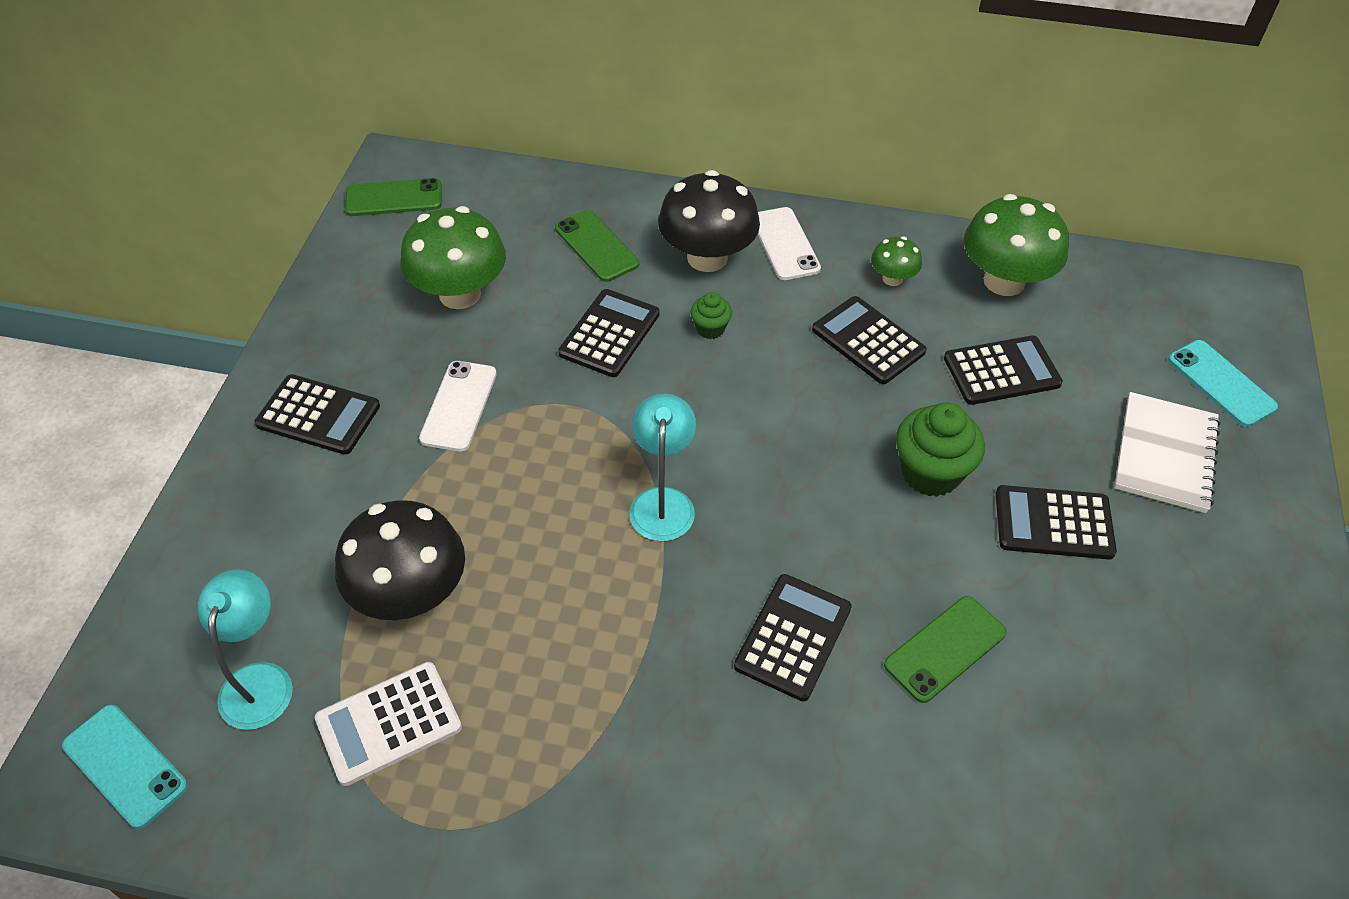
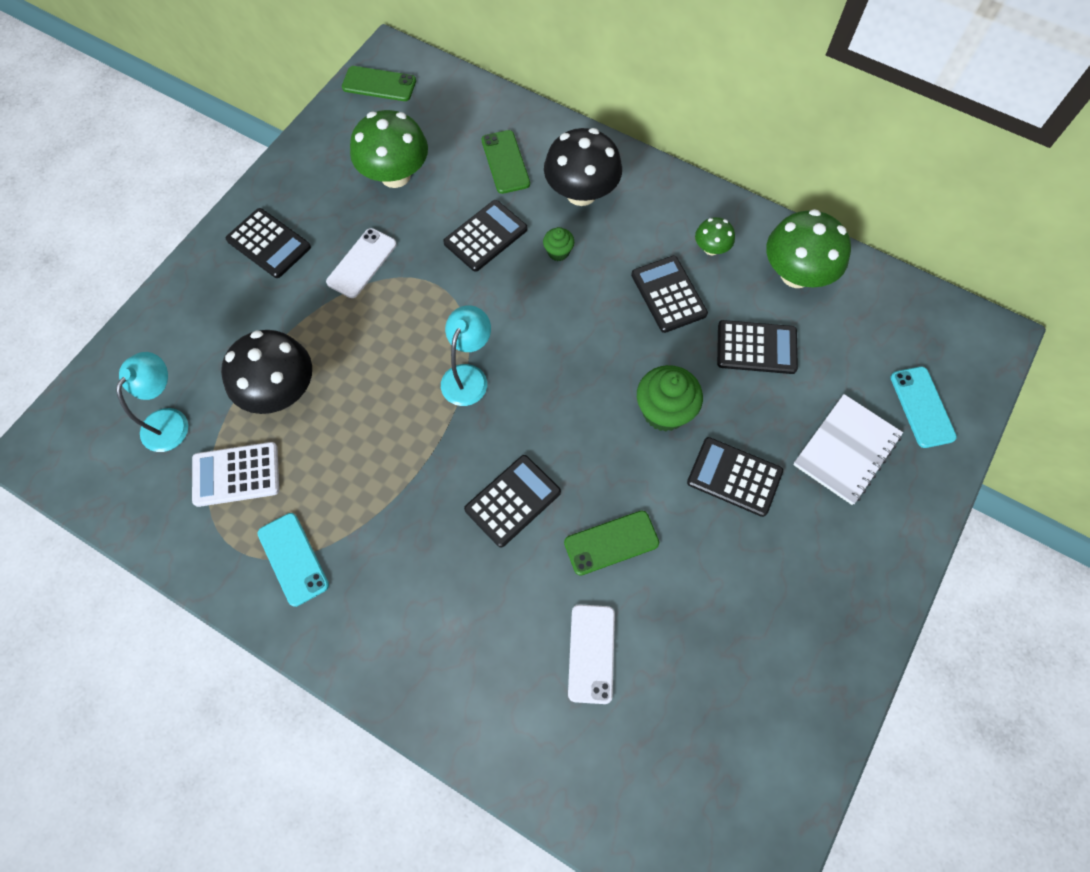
camera: 20 degrees right, 15 degrees up
(125, 766) = (76, 450): turquoise phone -> turquoise phone (293, 559)
(784, 244) = (643, 197): white phone -> white phone (591, 653)

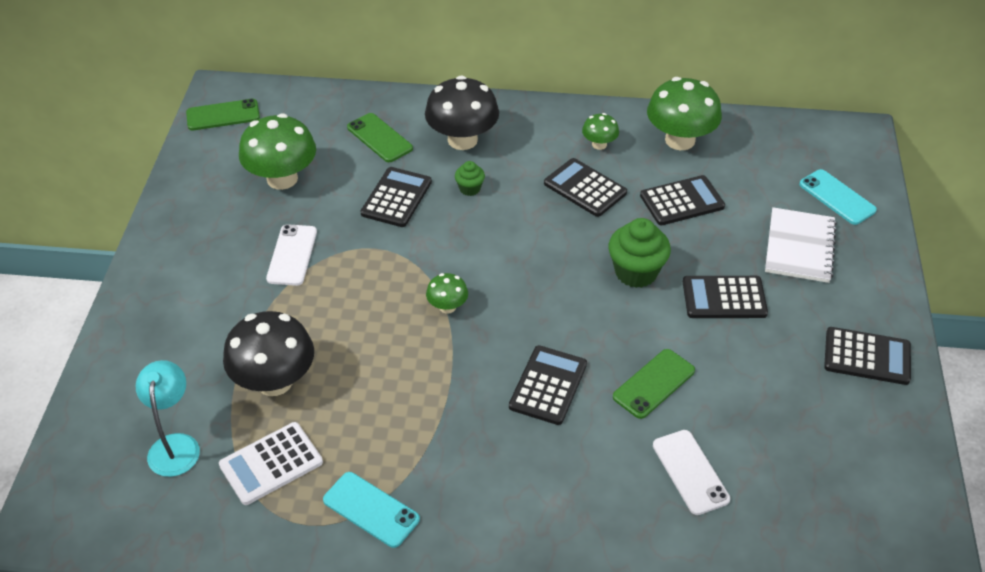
camera: 25 degrees left, 20 degrees down
(269, 243) = (189, 269): black calculator -> black calculator (867, 356)
(468, 376) = (447, 307): turquoise lamp -> green mushroom

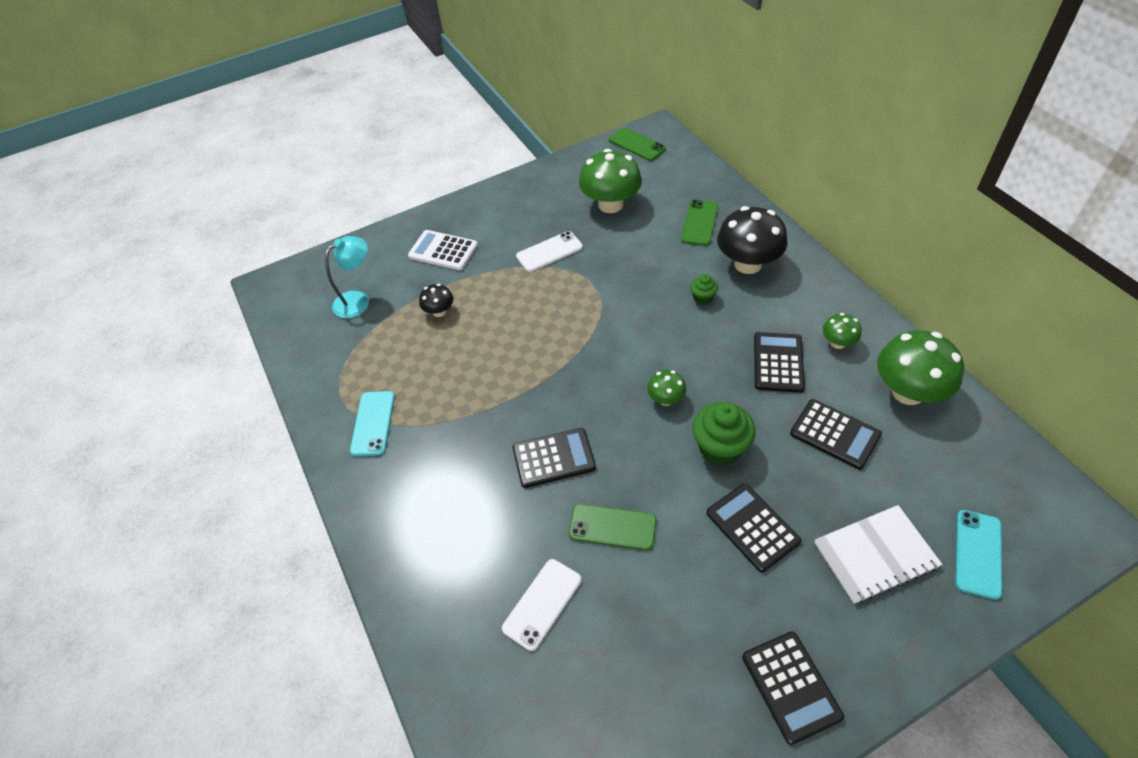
camera: 60 degrees right, 5 degrees up
(271, 464) = (375, 352): white calculator -> white calculator (443, 251)
(274, 381) = (439, 311): black mushroom -> black mushroom, size x0.50
(396, 198) = (652, 267): black calculator -> none
(447, 307) = (577, 356): green mushroom -> green mushroom (666, 399)

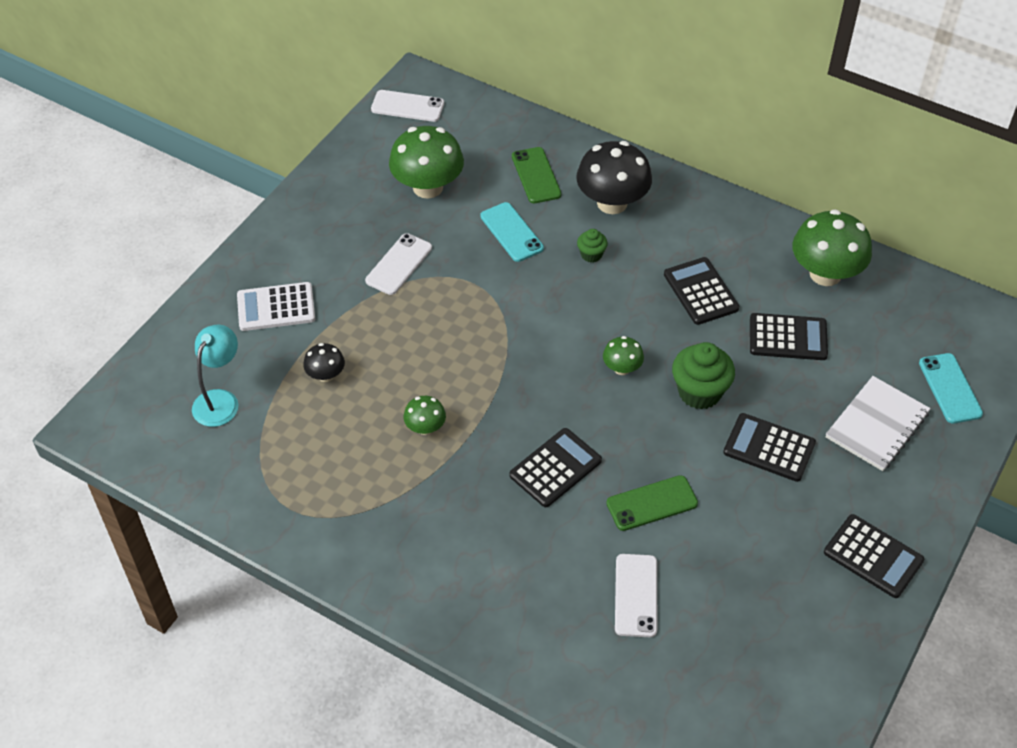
camera: 35 degrees left, 0 degrees up
(373, 423) = (346, 517): turquoise phone -> turquoise phone (511, 232)
(636, 144) = (407, 106): green phone -> white phone
(838, 343) = (741, 251): green mushroom -> green mushroom (425, 428)

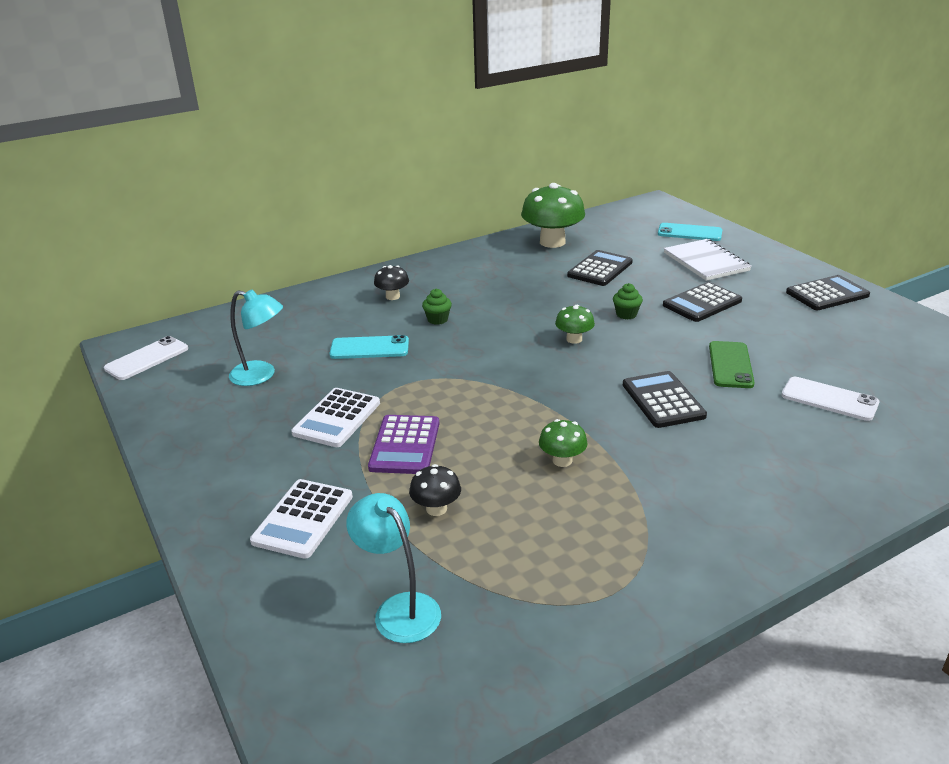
camera: 60 degrees left, 20 degrees down
(389, 322) = (405, 445): none -> purple calculator
(399, 264) = (337, 418): white phone -> white calculator
(428, 187) = (261, 375): green mushroom -> turquoise lamp
(536, 175) = (320, 320): green phone -> none
(612, 203) = (392, 296): black mushroom -> black mushroom, size x0.50
(699, 392) = (626, 314): green cupcake -> green cupcake, size x0.53
(700, 291) = (524, 287): black calculator -> none

